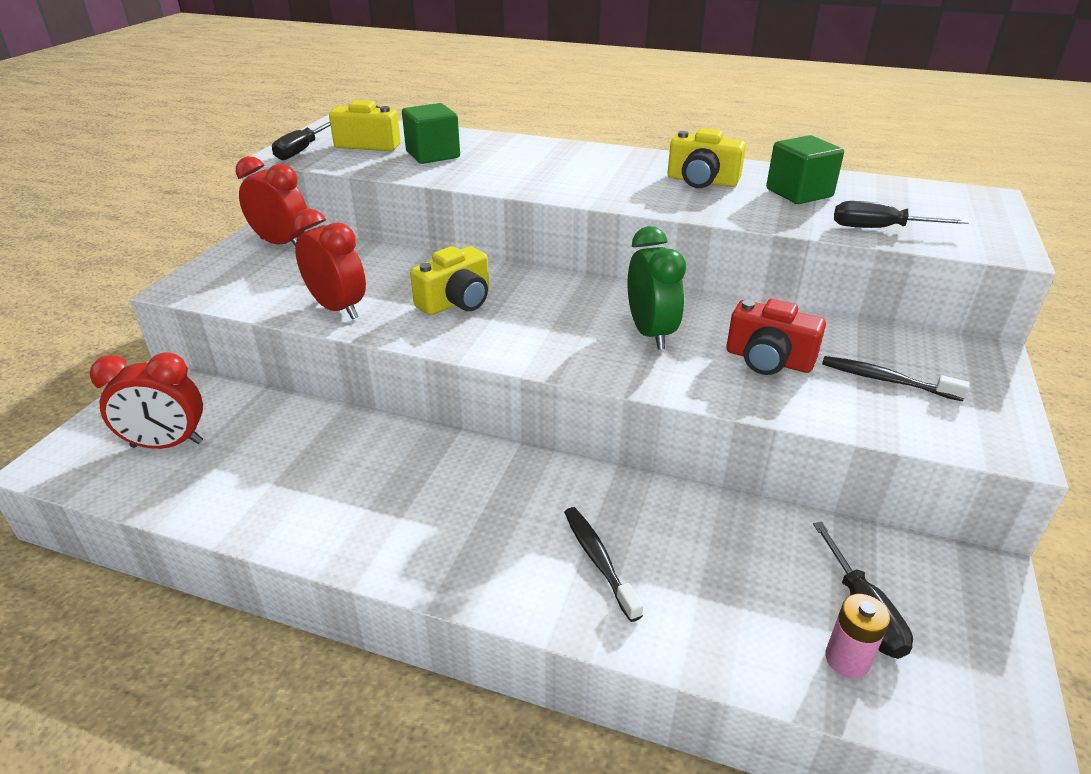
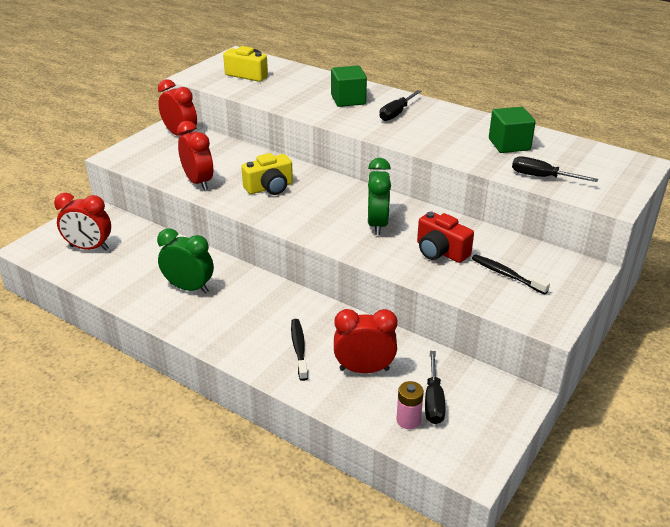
camera: 15 degrees right, 0 degrees up
(301, 151) = (203, 75): black screwdriver -> black screwdriver (396, 113)
(367, 485) = (189, 288): none -> green clock
(433, 155) = (284, 87): green cube -> green cube (348, 100)
(702, 181) = (449, 128): yellow camera -> none
(723, 576) = (364, 369): none -> red clock

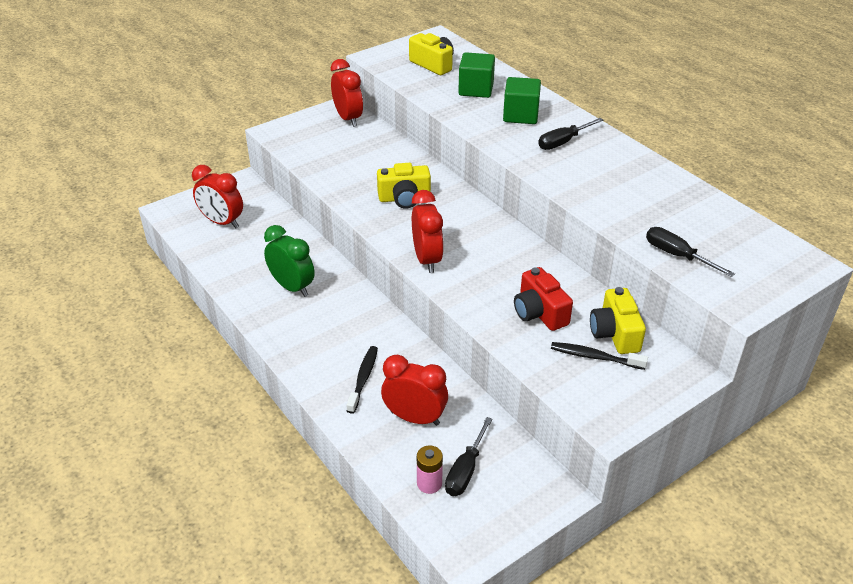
camera: 20 degrees right, 5 degrees up
(198, 182) = (338, 177): red clock -> red clock (427, 259)
(377, 224) = (491, 266): green clock -> none
(506, 275) = (594, 357): black toothbrush -> black toothbrush turned 45 degrees counterclockwise
(509, 144) = (666, 207): green cube -> green cube (476, 89)
(511, 253) = (615, 333): none -> yellow camera

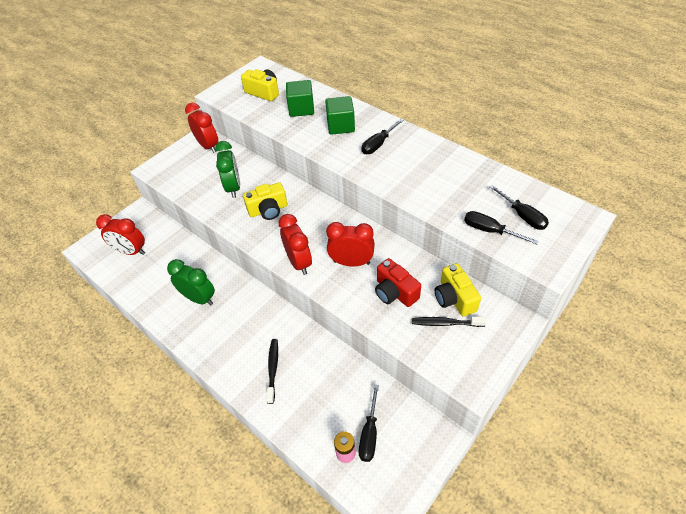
camera: 10 degrees left, 10 degrees up
(367, 167) = (233, 187): none -> green clock
(415, 418) = (320, 395): red clock -> red clock (351, 262)
(726, 248) = (523, 216): none -> black screwdriver

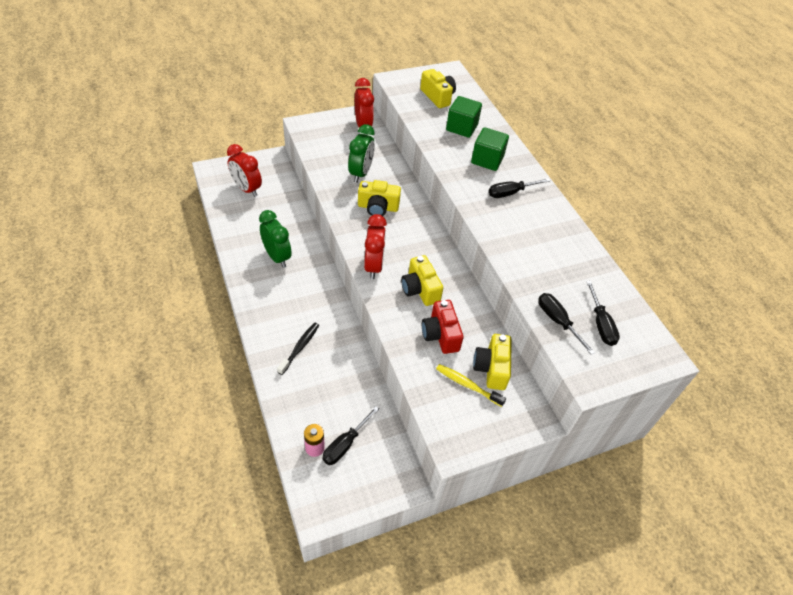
camera: 20 degrees right, 0 degrees up
(351, 262) = (420, 289): red clock -> yellow camera
(445, 323) = (467, 385): black toothbrush -> yellow toothbrush

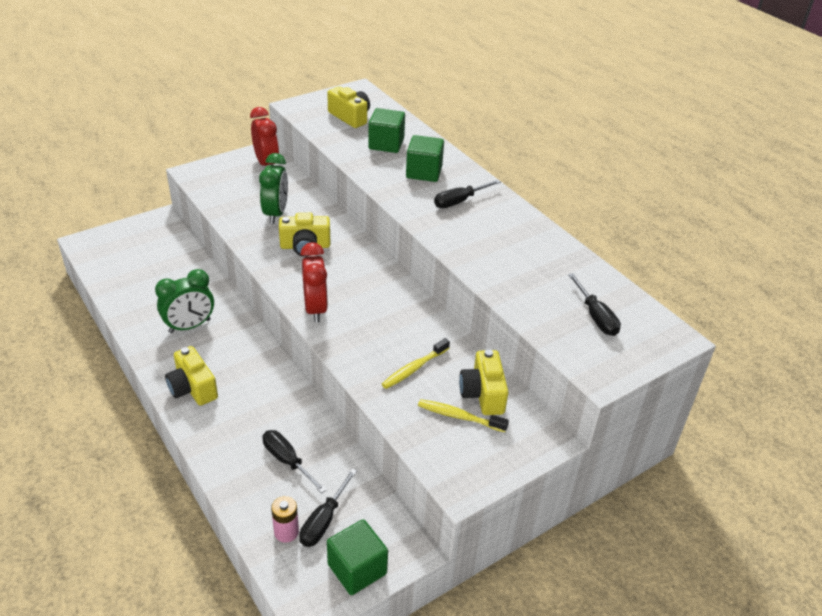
camera: 10 degrees left, 10 degrees down
(247, 189) = (134, 257): red clock -> none
(277, 257) = (190, 326): green clock -> green clock turned 105 degrees clockwise
(300, 347) = (241, 422): black toothbrush -> none
(362, 490) = (357, 569): none -> green cube
(420, 289) = (377, 325): yellow camera -> yellow camera (193, 388)
(440, 335) = (414, 368): red camera -> yellow toothbrush
(557, 321) = (547, 321): black screwdriver -> black screwdriver (287, 460)

